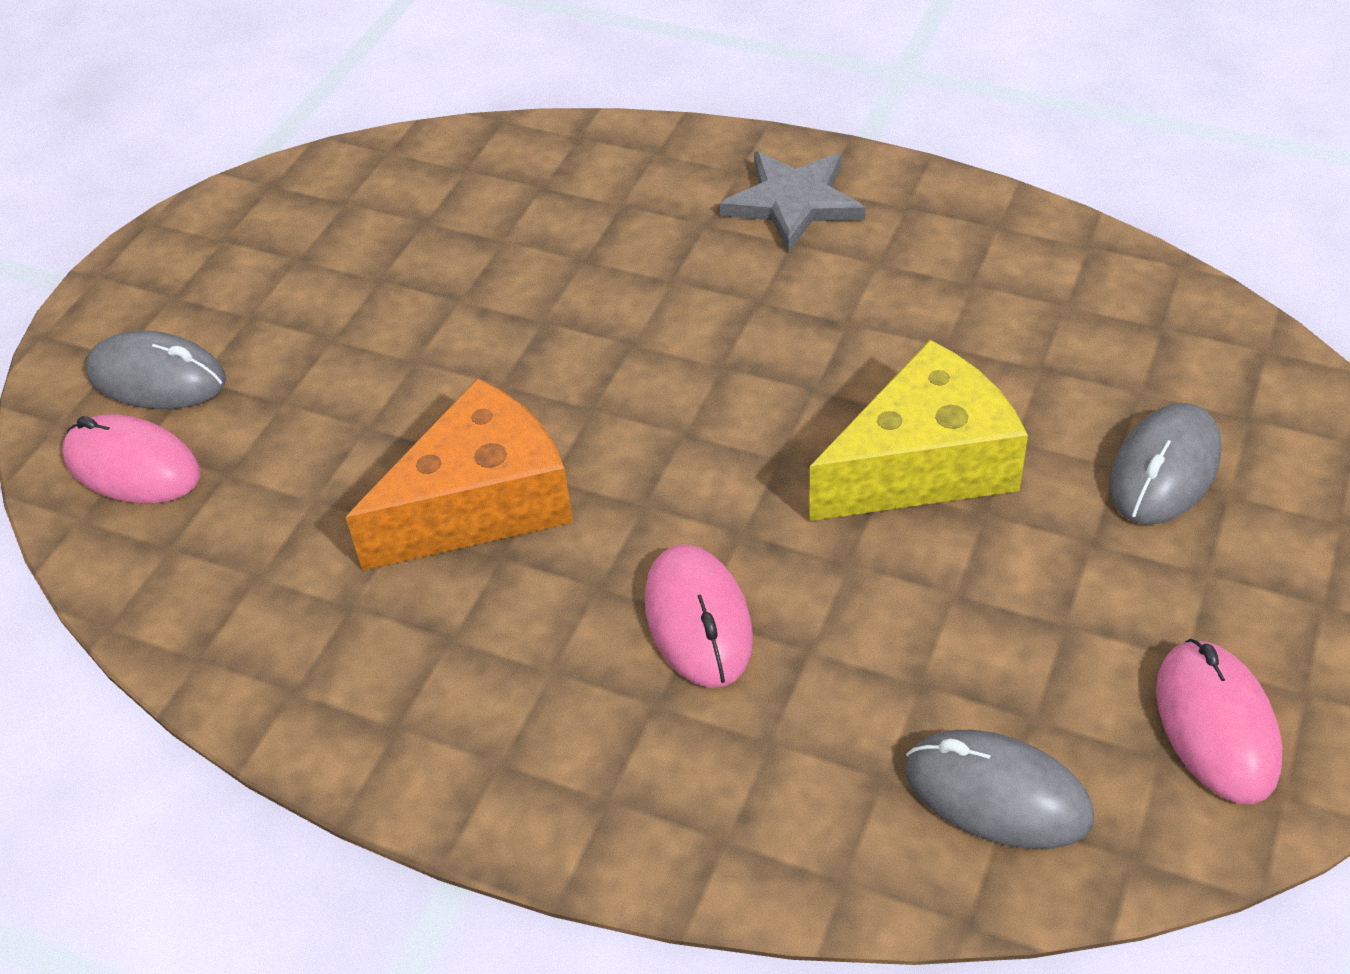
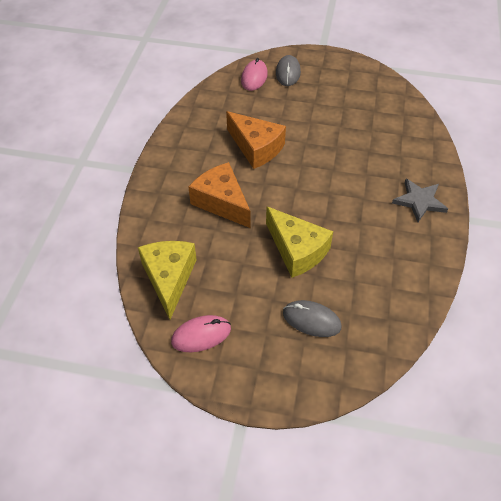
camera: 75 degrees right, 5 degrees up
(698, 620) = (221, 202): pink mouse -> orange cheese
(997, 794) = (169, 278): grey mouse -> yellow cheese

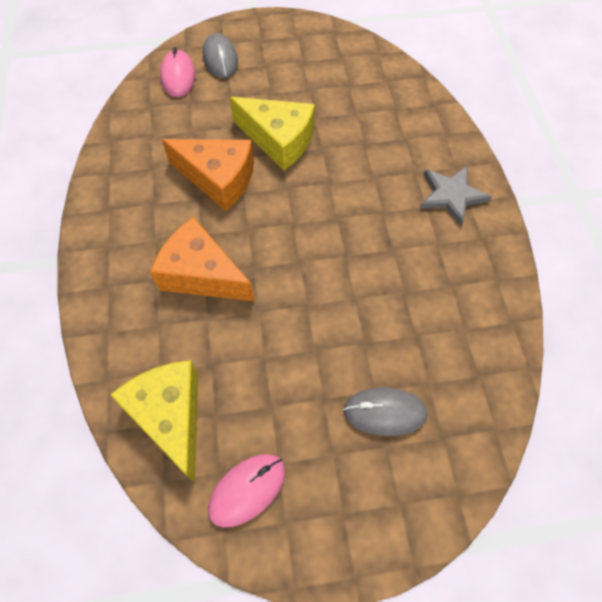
camera: 20 degrees left, 10 degrees up
(297, 250) = (327, 314): yellow cheese -> yellow cheese (279, 140)

